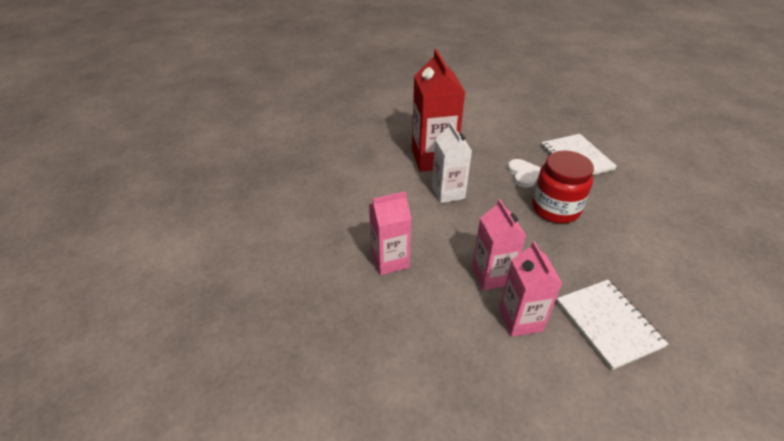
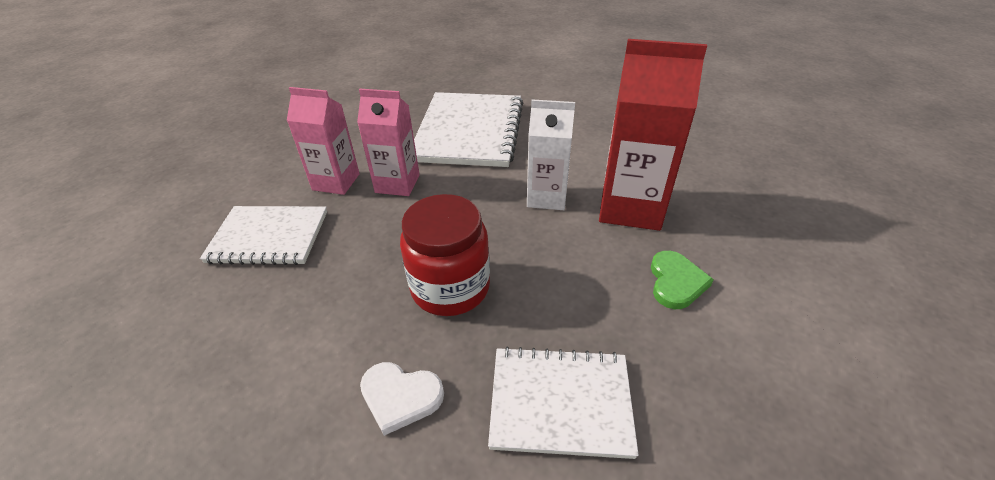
camera: 115 degrees right, 0 degrees up
(390, 260) = (469, 131): pink carton -> white notebook
(481, 138) = (676, 282): none -> green heart
(523, 174) = (547, 290): white heart -> white heart (400, 397)

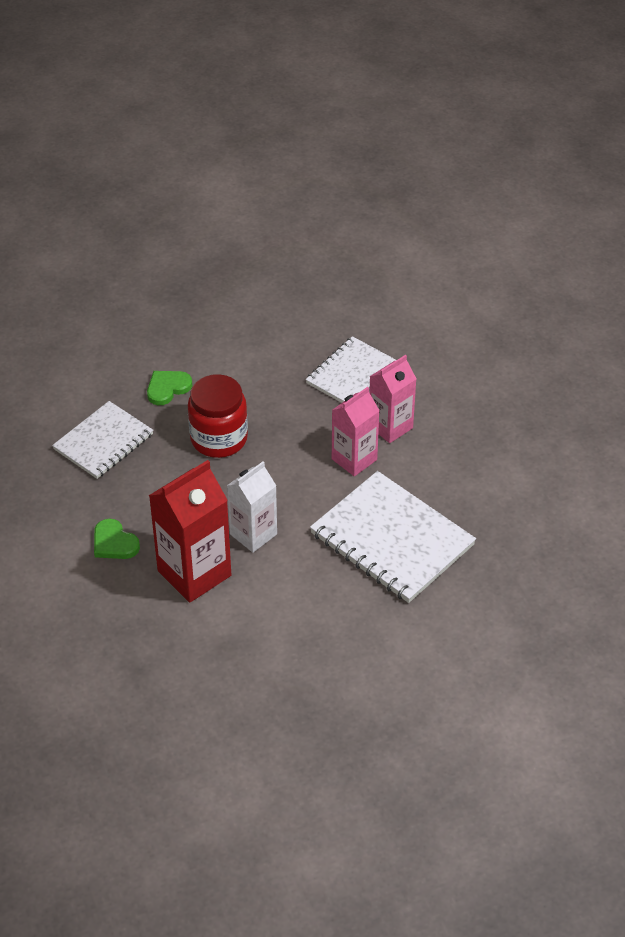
camera: 125 degrees right, 5 degrees up
(400, 397) = (167, 388): white heart -> green heart

